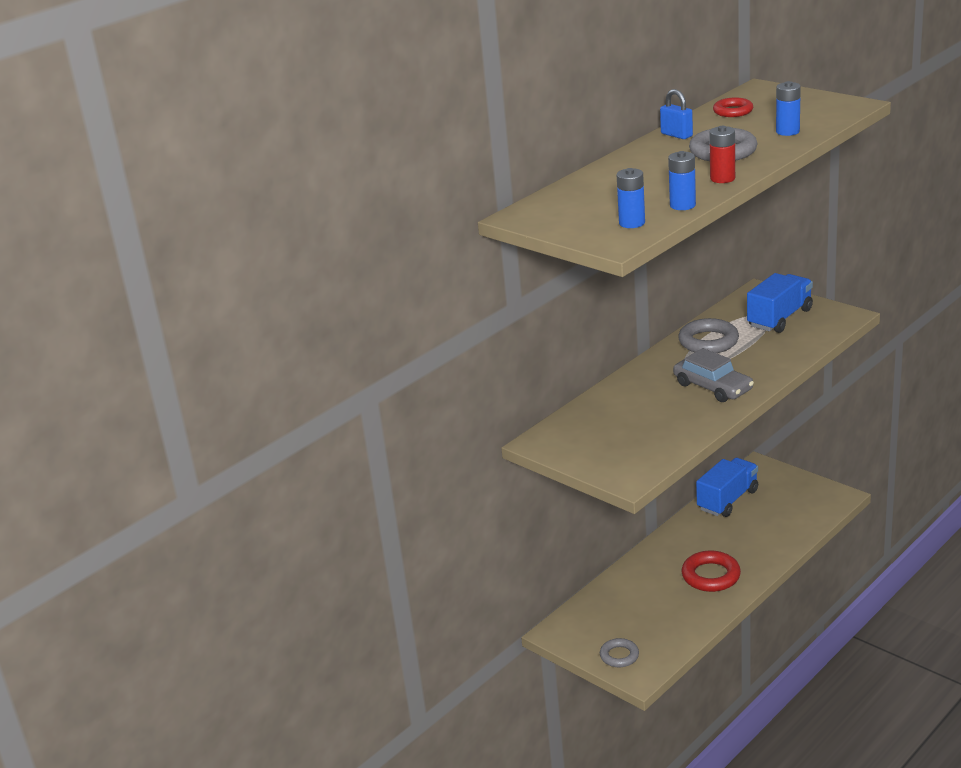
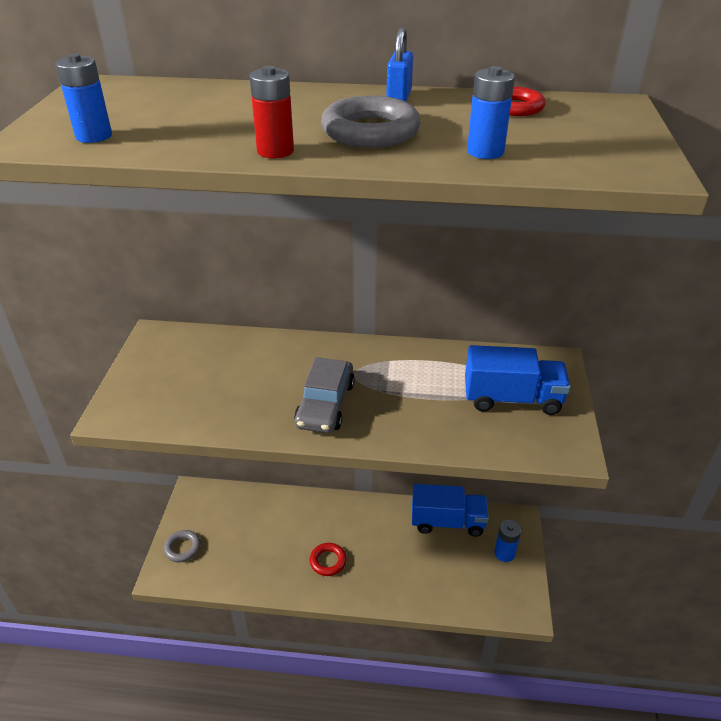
camera: 50 degrees right, 10 degrees up
(682, 205) = (166, 149): blue battery -> blue battery (504, 553)
(708, 341) = (416, 367): grey ring -> none
(711, 576) = (328, 561): red ring -> red ring, size x0.63

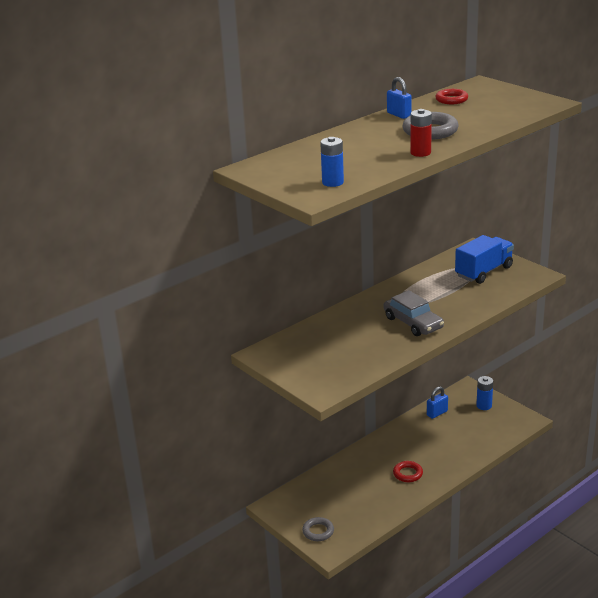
camera: 45 degrees left, 10 degrees down
(447, 522) = (437, 413): blue truck -> blue padlock
(485, 152) = (488, 119): blue battery -> none

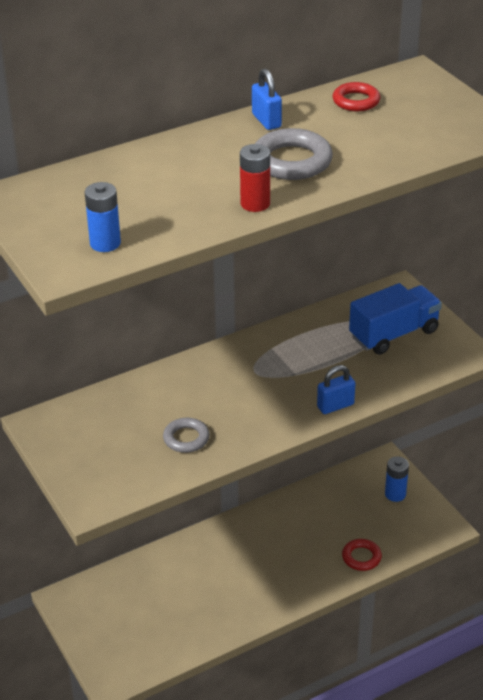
camera: 10 degrees right, 10 degrees up
(318, 531) = (108, 649): grey ring -> grey ring (186, 438)
(408, 474) = (254, 583): red ring -> red ring (361, 557)
(413, 323) = (259, 407): grey car -> none
(437, 413) = (328, 495): blue padlock -> blue padlock (335, 406)

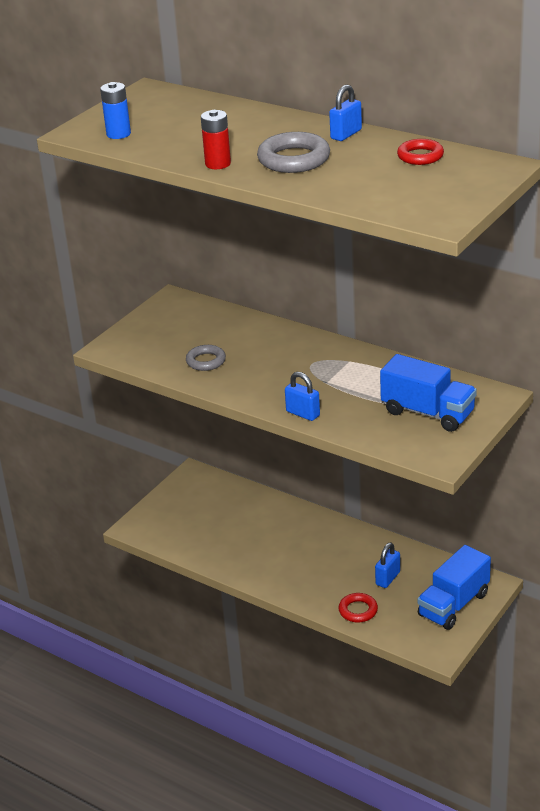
camera: 65 degrees right, 5 degrees down
(333, 520) = (388, 578): none -> blue padlock
(395, 494) = (453, 604): blue battery -> blue truck

